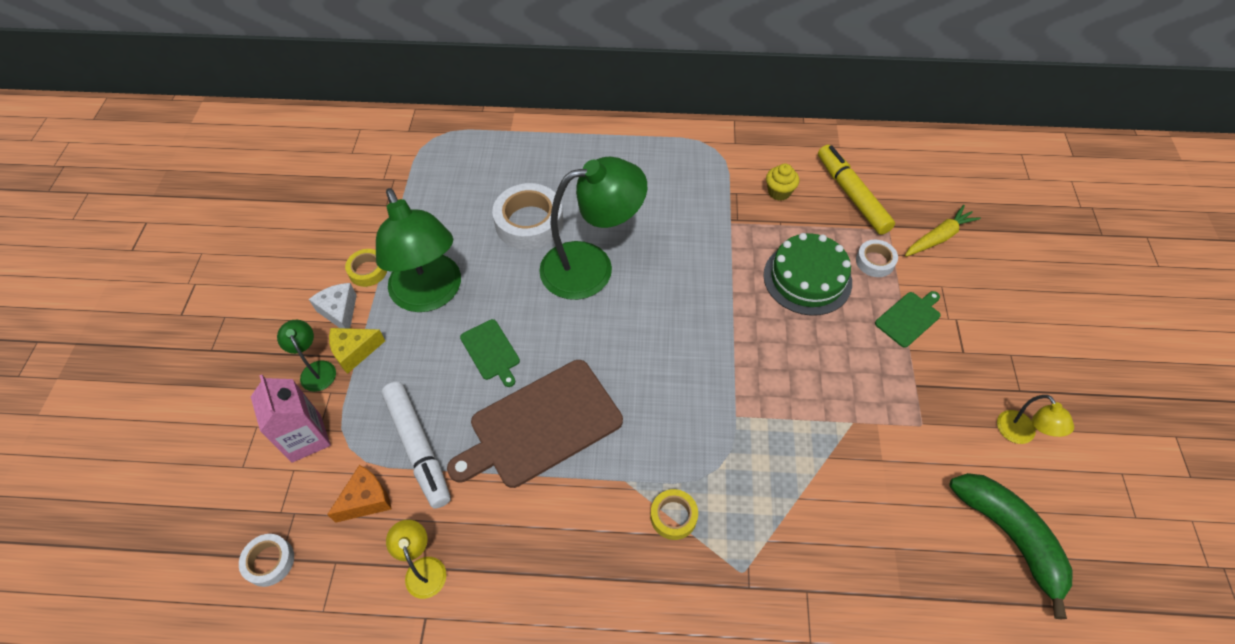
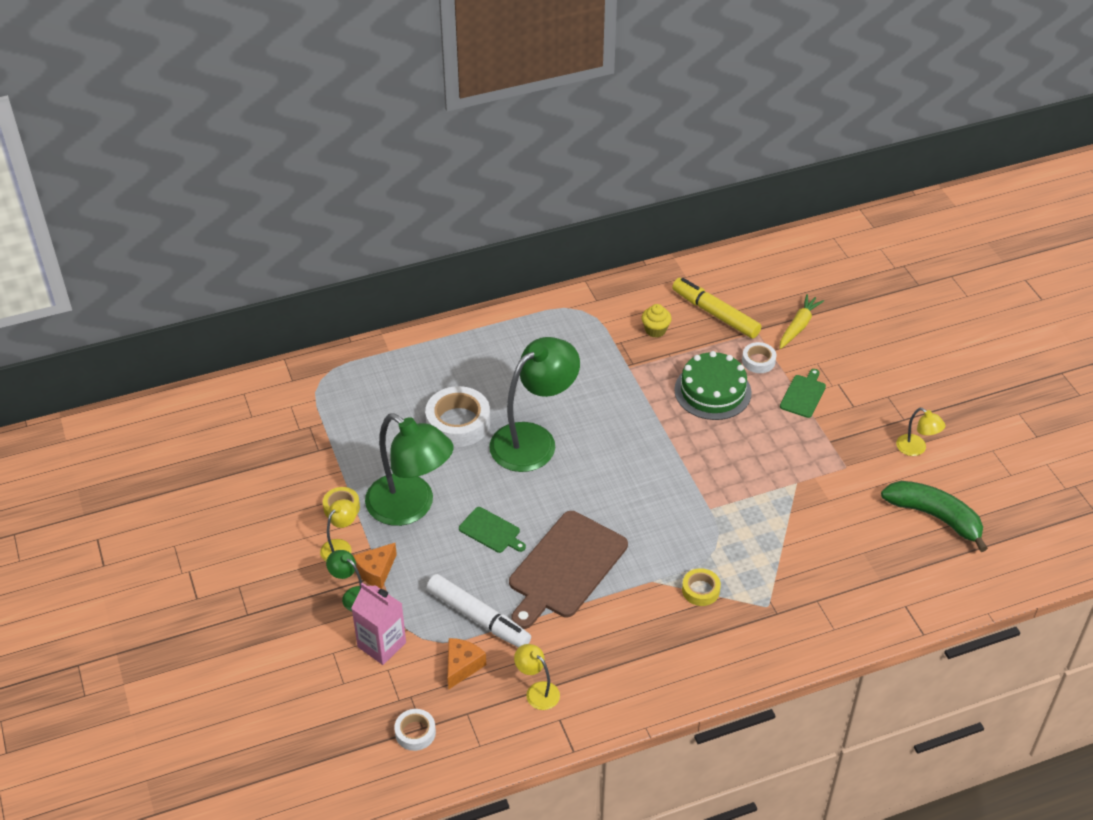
camera: 25 degrees left, 10 degrees down
(340, 311) = (340, 546): white cheese -> yellow lamp
(354, 352) = (376, 571): yellow cheese -> orange cheese

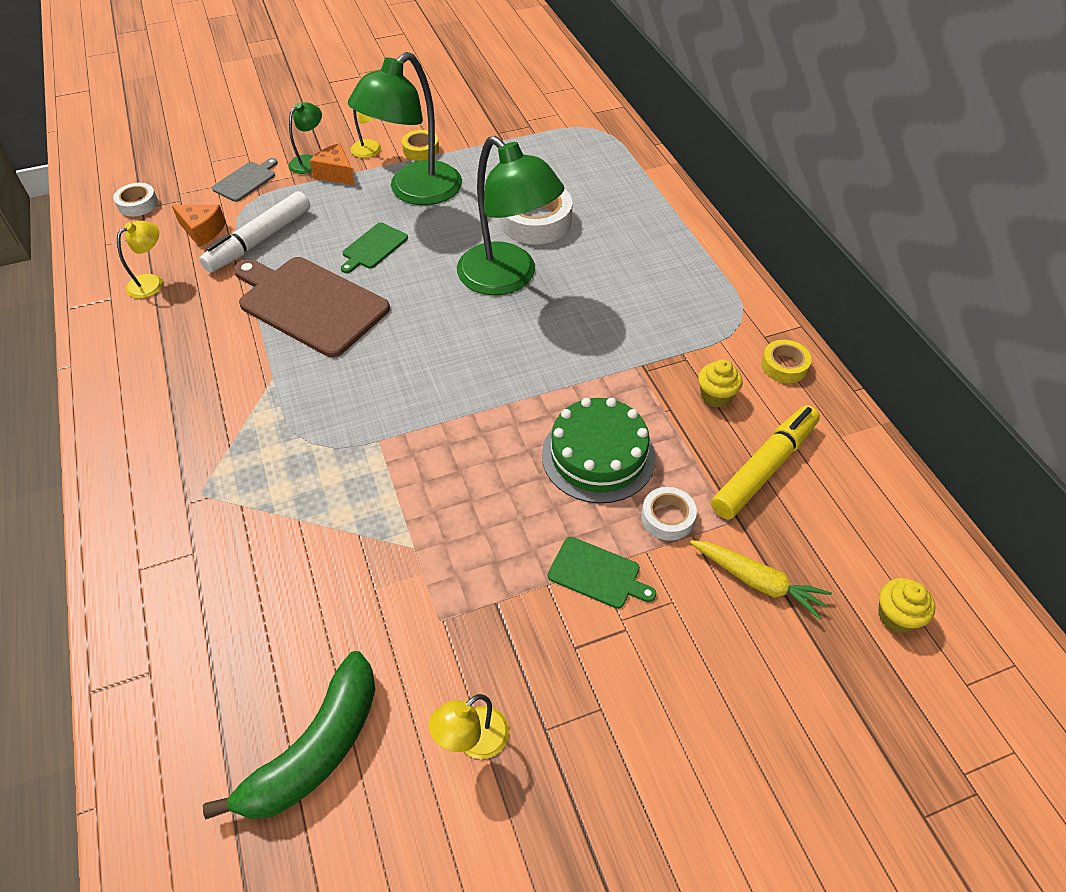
camera: 90 degrees right, 5 degrees up
(381, 645) = (246, 181): pink carton -> grey cutting board
(700, 590) = (246, 424): yellow tape -> yellow tape (784, 366)
(812, 275) = (896, 616): none -> yellow cupcake

